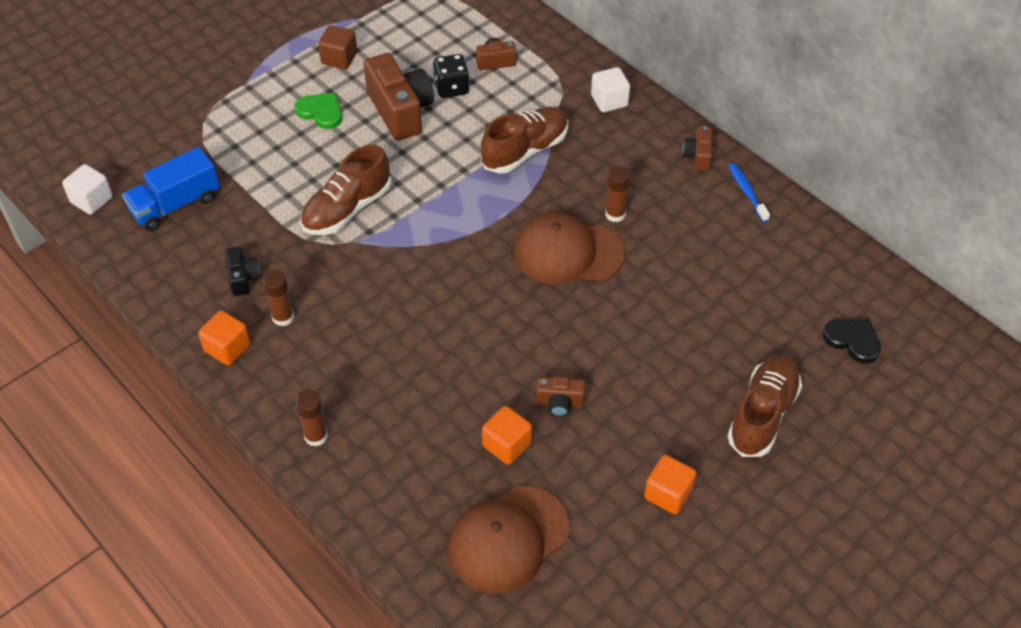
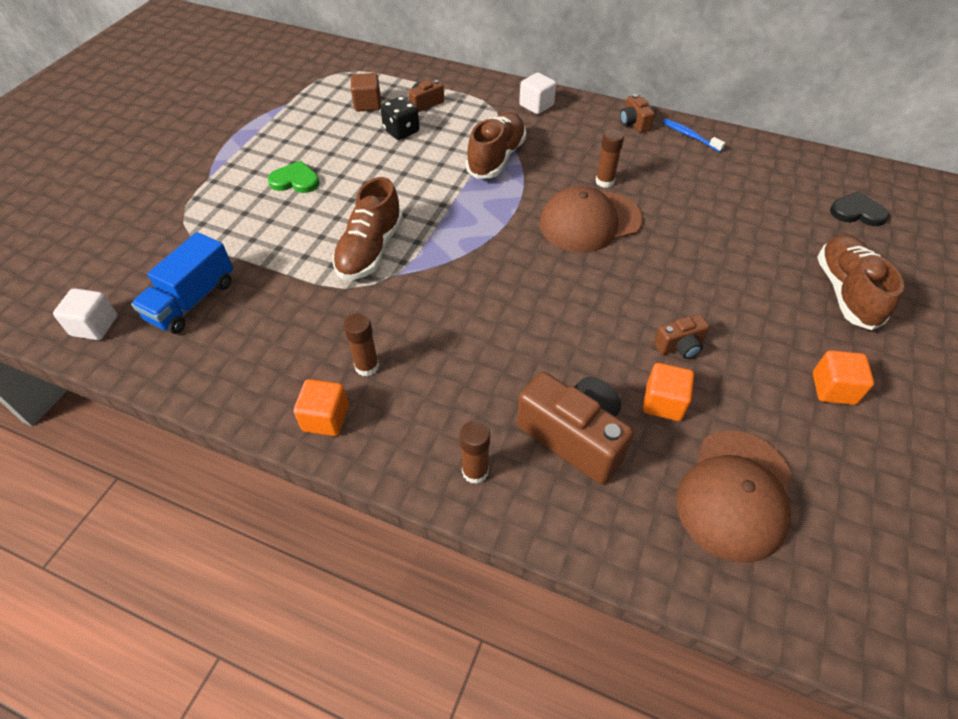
camera: 25 degrees left, 0 degrees up
(243, 278) = (303, 344): black camera -> none
(339, 58) = (287, 136): brown cube -> brown cube (367, 104)
(400, 111) = (368, 160): brown camera -> brown camera (574, 437)

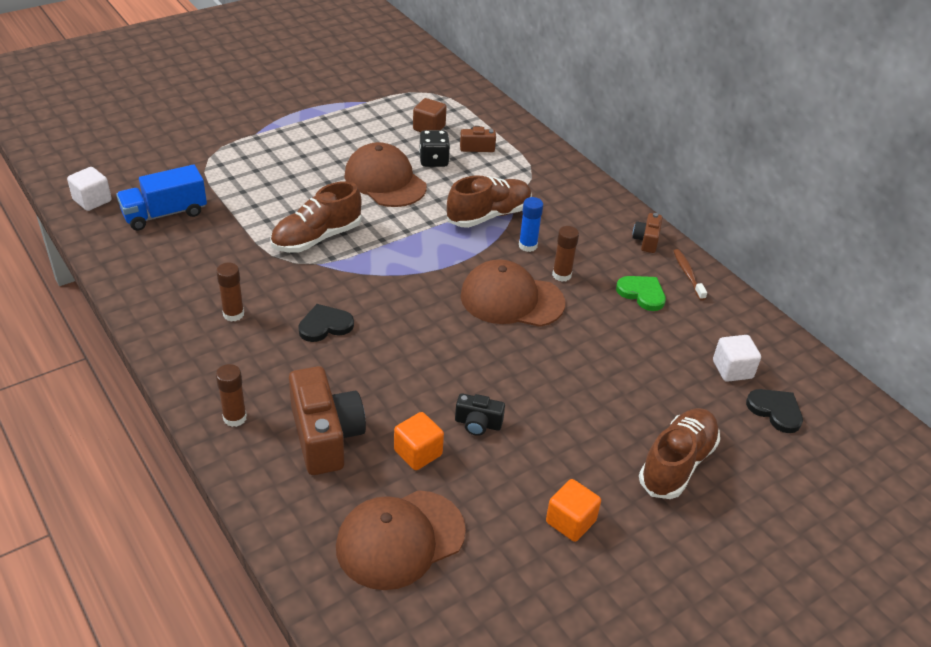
camera: 30 degrees right, 10 degrees down
(295, 180) = (314, 163): green heart -> green heart (642, 294)
(325, 418) = (174, 332): orange cube -> none
(377, 168) = (385, 181): none -> brown cap
(463, 329) = (325, 325): none -> black heart
(536, 105) = (572, 188): white cube -> white cube (732, 369)
(553, 169) = (527, 246): none -> blue glue stick
(680, 346) = (478, 423): brown camera -> black camera
(689, 136) = (688, 274): blue toothbrush -> brown toothbrush

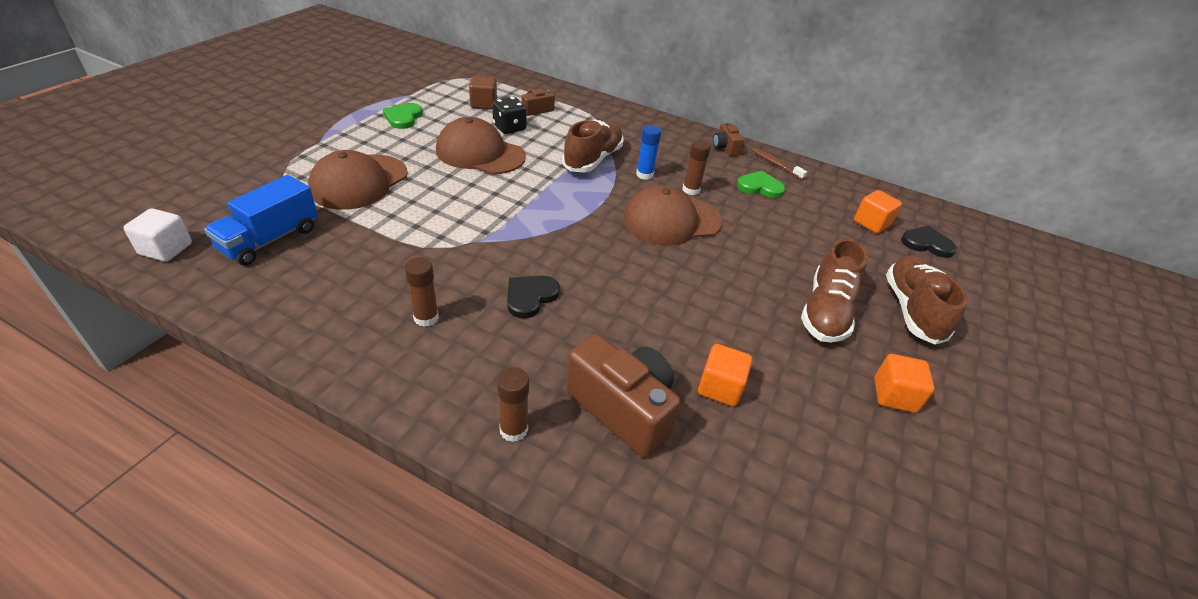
camera: 30 degrees left, 0 degrees up
(316, 238) = (456, 218): brown shoe -> brown shoe (826, 311)
(343, 126) = (403, 117): none -> green heart
(400, 539) = (783, 485): brown cap -> brown cap (359, 182)
(478, 423) = (743, 338): black camera -> none
(732, 369) = (871, 223): white cube -> orange cube

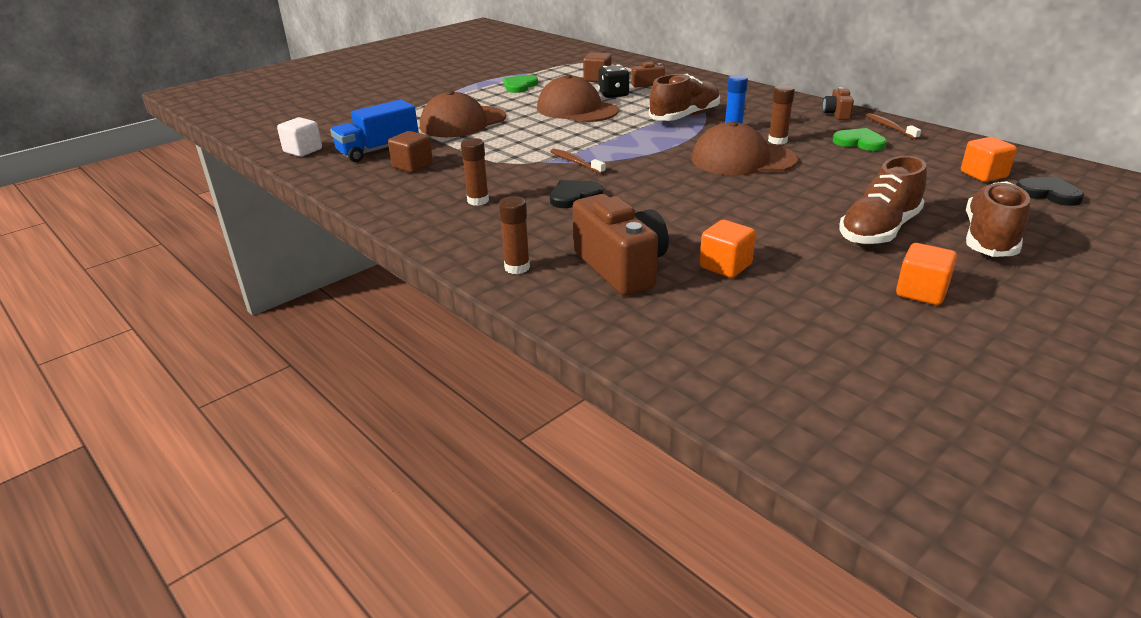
camera: 25 degrees right, 10 degrees down
(324, 264) = (412, 166): none -> brown cube
(511, 240) = (575, 162): none -> brown toothbrush

